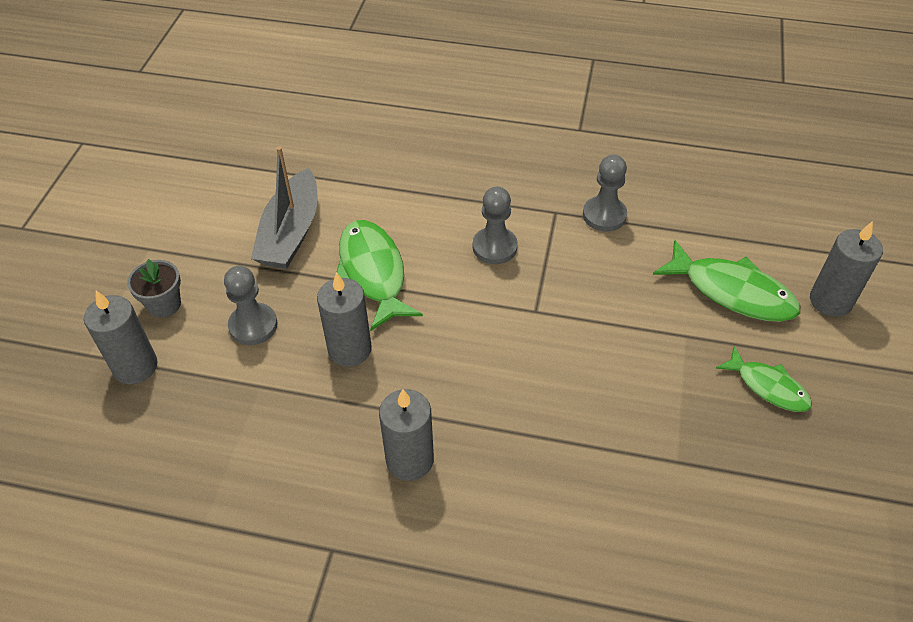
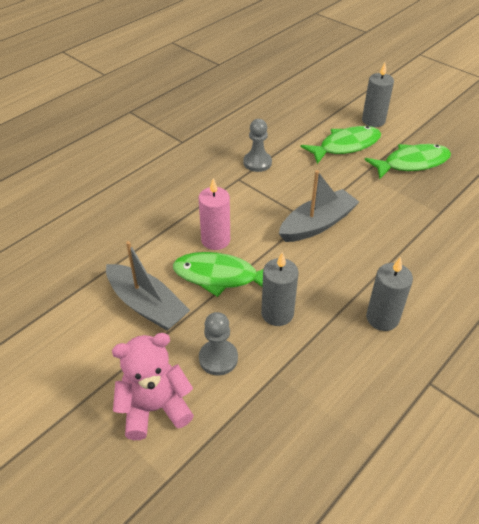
camera: 60 degrees left, 5 degrees down
(135, 366) = (204, 449): grey candle -> none
(164, 304) = (155, 408): grey flower pot -> pink teddy bear
(429, 241) = (215, 240): none -> pink candle
(494, 247) = (245, 214): grey pawn -> none
(534, 326) = (317, 224): none -> grey boat
(768, 386) = (412, 163): green fish -> green fish, size x1.62

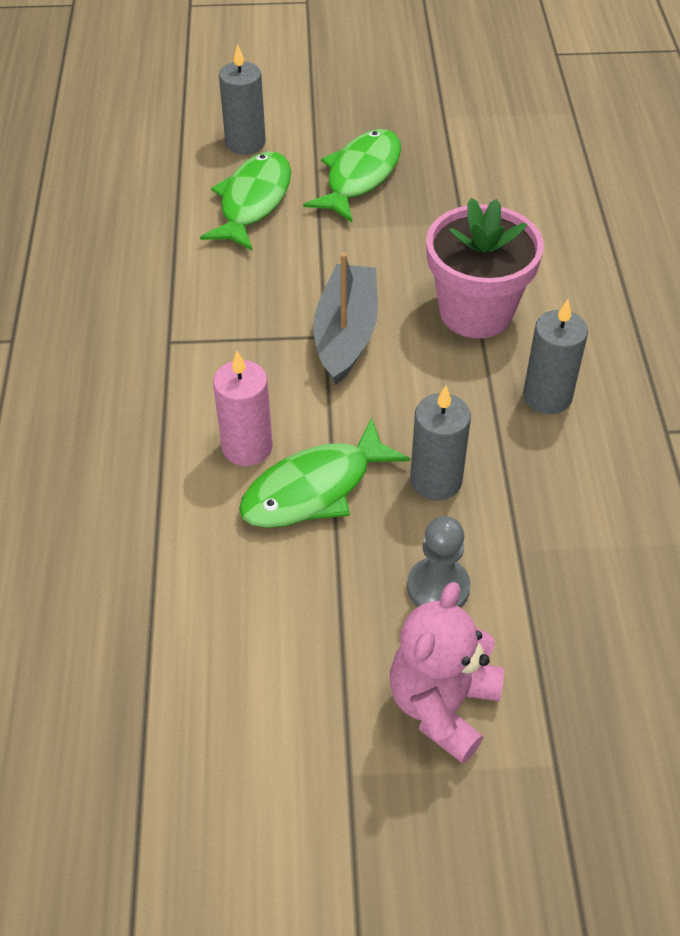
camera: 45 degrees left, 5 degrees up
(147, 305) = (270, 599): grey boat -> none
(257, 163) = (165, 301): grey pawn -> none
(394, 256) = (476, 312): none -> pink flower pot

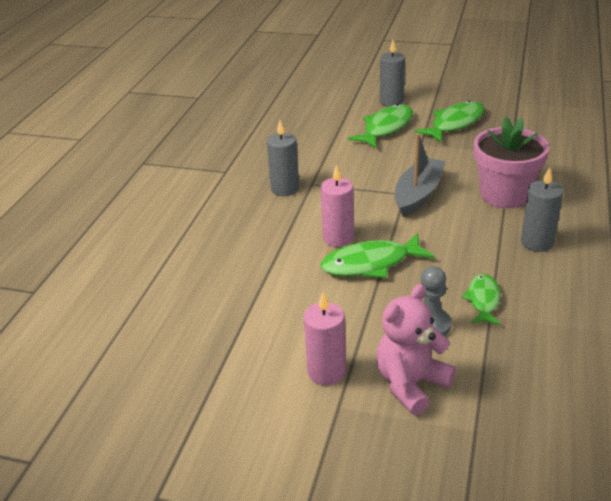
camera: 20 degrees right, 15 degrees down
(311, 714) = (326, 372): none -> pink candle
(436, 480) = (448, 272): grey candle -> grey candle (285, 189)
(501, 523) = (483, 300): none -> green fish

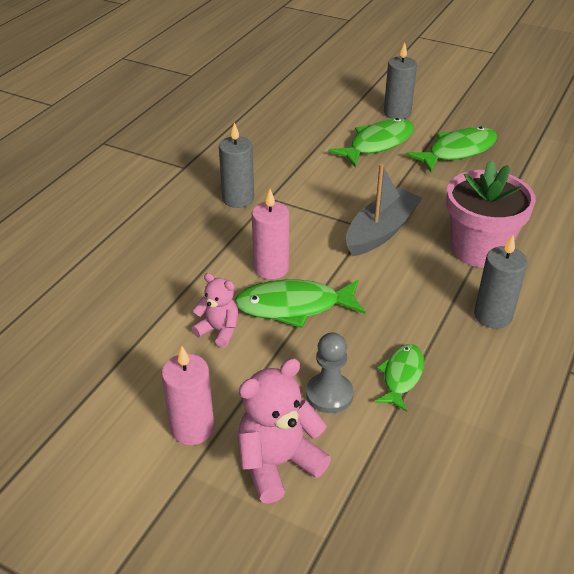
camera: 10 degrees right, 5 degrees up
(315, 293) = (219, 330): none -> pink teddy bear

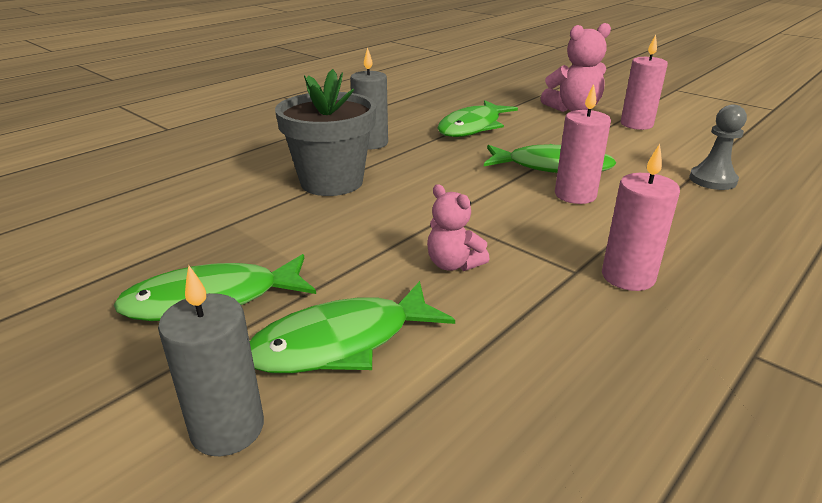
camera: 165 degrees left, 10 degrees down
(219, 330) = (627, 161): pink teddy bear -> pink teddy bear (453, 264)
(238, 199) = (628, 277): grey candle -> pink candle
(329, 394) = (532, 126): grey pawn -> grey pawn (712, 180)
(381, 231) = (429, 210): grey boat -> none
(401, 376) = (472, 127): green fish -> green fish, size x1.62
(479, 249) = (332, 182): pink flower pot -> grey flower pot

